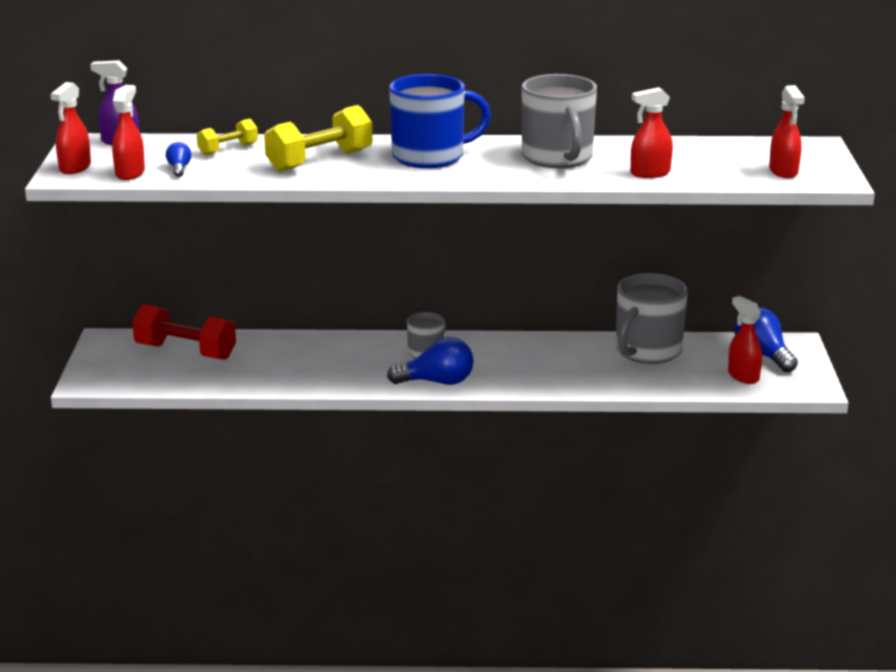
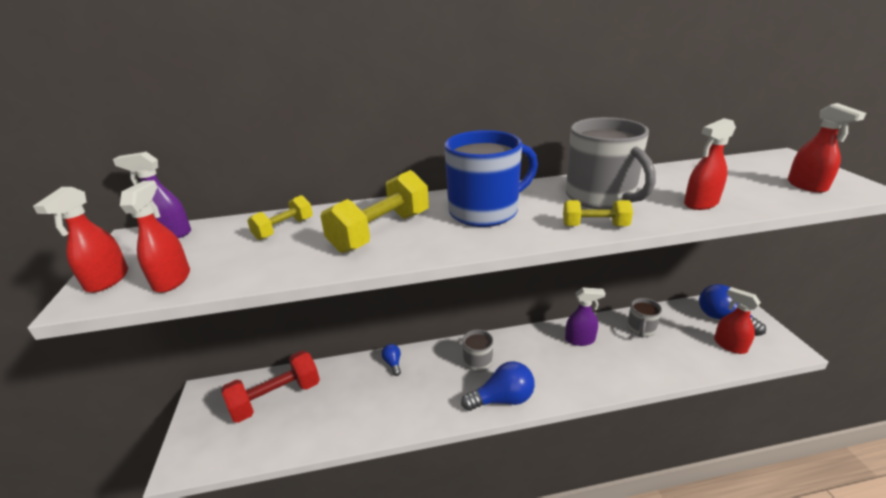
camera: 10 degrees left, 5 degrees up
(179, 169) = (231, 264): blue light bulb -> blue light bulb (393, 363)
(185, 352) = (276, 398): red dumbbell -> red dumbbell turned 45 degrees counterclockwise
(524, 178) = (594, 226): none -> yellow dumbbell
(562, 350) = (580, 340): none -> purple spray bottle
(647, 351) = (641, 329): grey mug -> grey mug, size x0.53

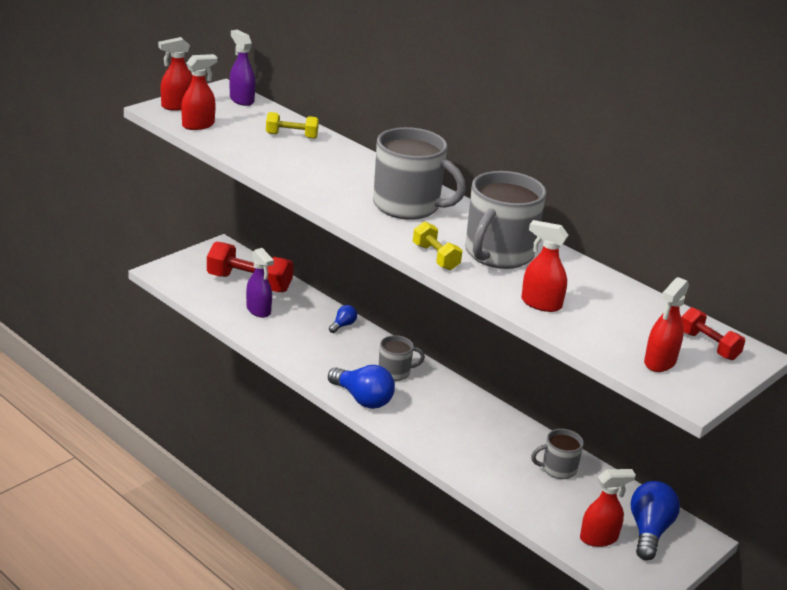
camera: 50 degrees right, 0 degrees up
(381, 232) = (328, 173): yellow dumbbell -> none
(485, 211) = (408, 206): blue mug -> grey mug
(580, 340) = (494, 429): purple spray bottle -> purple spray bottle (258, 310)
(729, 345) = (599, 538): red spray bottle -> red spray bottle turned 60 degrees clockwise
(774, 165) = (708, 345): none -> red dumbbell

